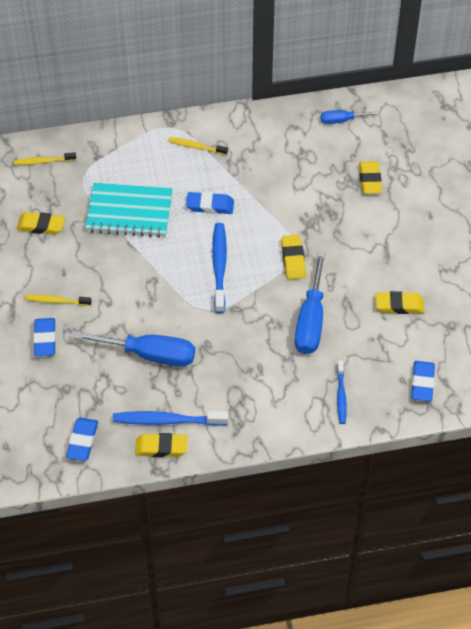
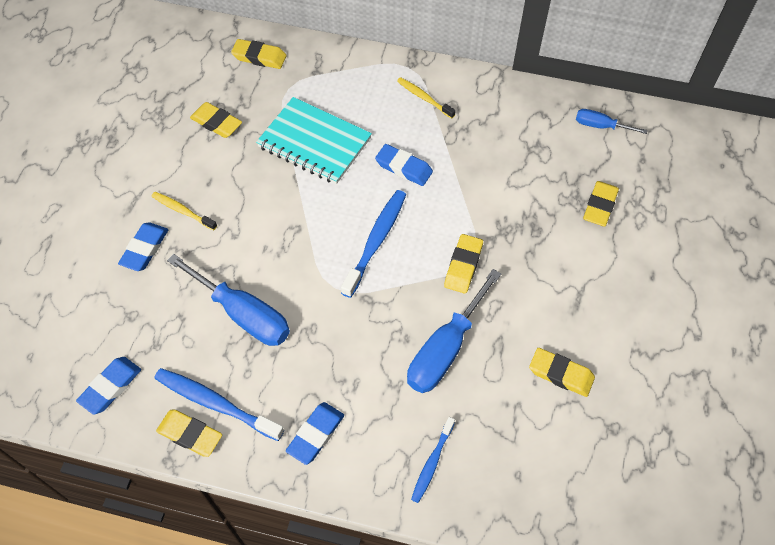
camera: 25 degrees right, 5 degrees up
(43, 161) = (259, 57): yellow toothbrush -> yellow eraser
(422, 383) = (541, 491): blue eraser -> blue eraser (315, 434)

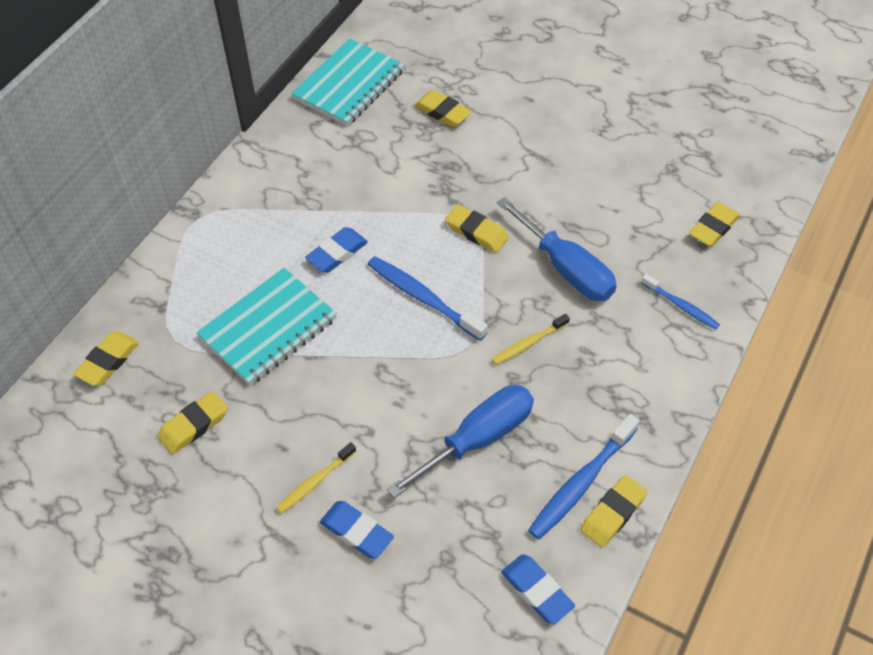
camera: 75 degrees left, 5 degrees down
(315, 434) = (635, 396): blue eraser -> none
(424, 98) = (249, 214): yellow toothbrush -> yellow toothbrush (528, 343)
(561, 374) = (612, 189): yellow eraser -> yellow eraser (713, 228)
(600, 126) = (349, 85): blue screwdriver -> turquoise notebook

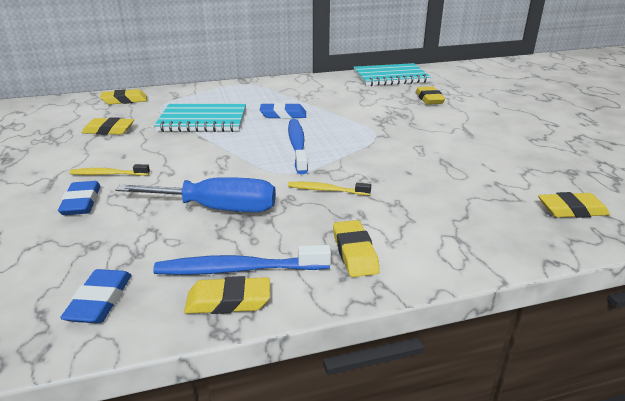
camera: 45 degrees right, 25 degrees down
(476, 232) = (374, 139): yellow eraser -> yellow eraser (354, 252)
(566, 268) = (410, 175): blue screwdriver -> none
(681, 306) = (478, 232): blue toothbrush -> none

